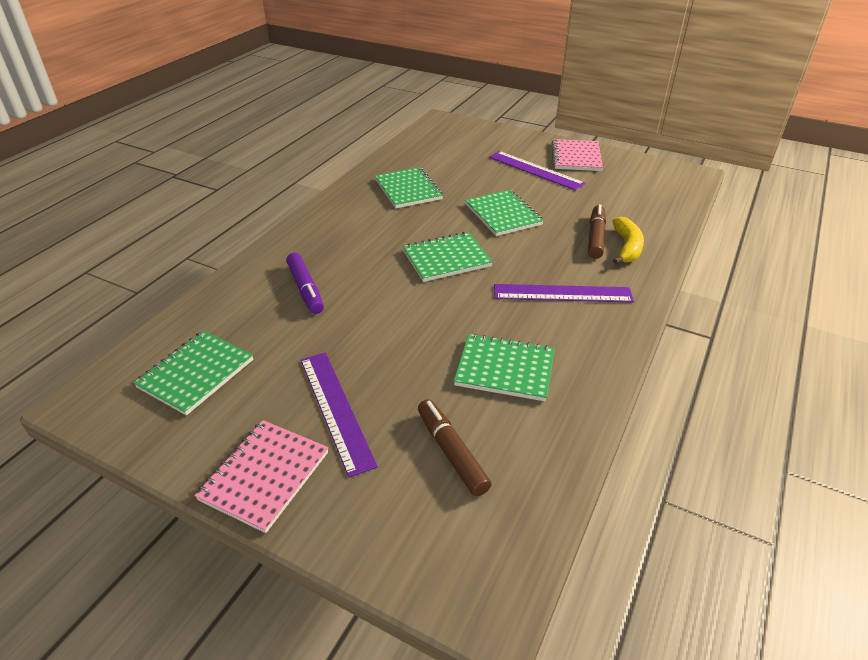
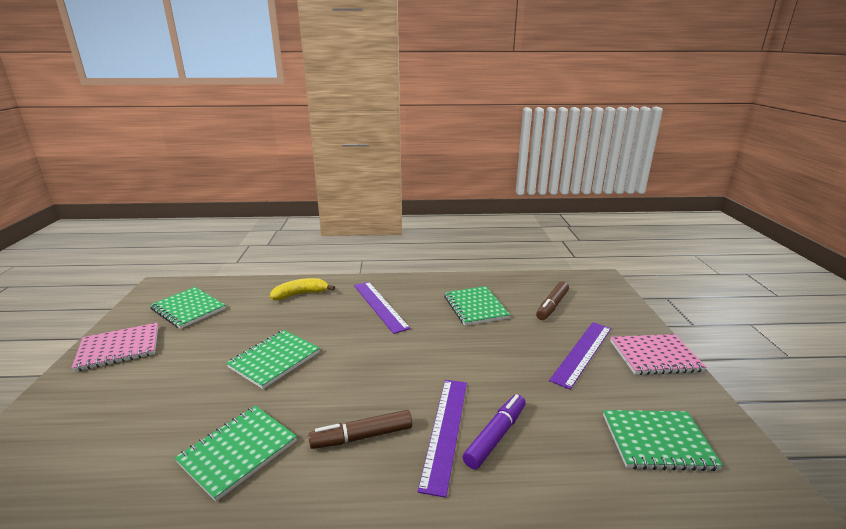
camera: 120 degrees left, 15 degrees down
(446, 259) = (375, 367): green notebook -> green notebook (188, 309)
(535, 170) = (159, 366): purple ruler -> purple ruler (445, 430)
(596, 237) = (292, 308): brown marker -> brown marker (362, 436)

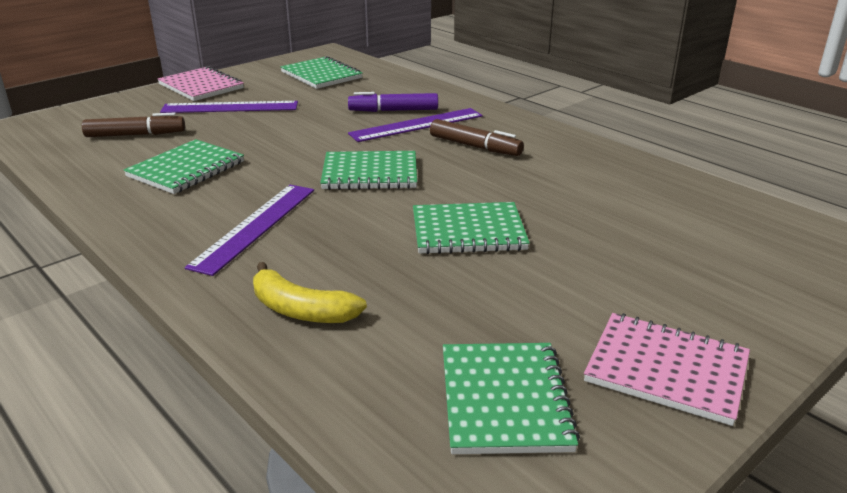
camera: 130 degrees left, 5 degrees up
(238, 452) = (577, 180): green notebook -> green notebook (370, 173)

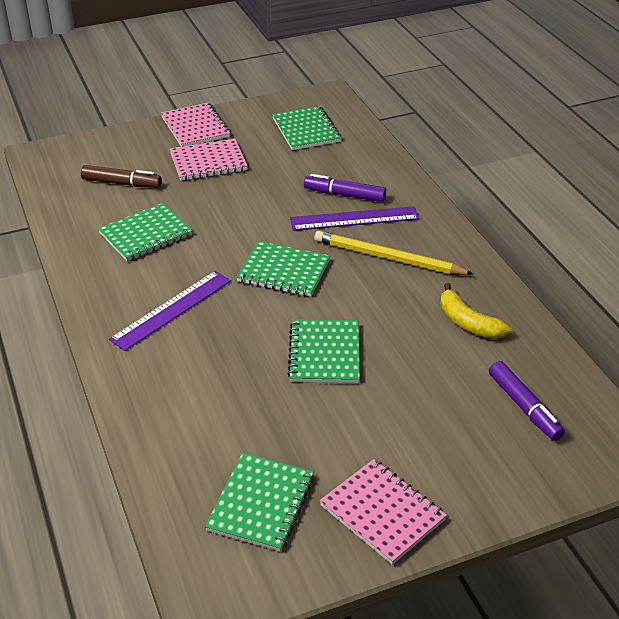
camera: 20 degrees right, 10 degrees up
(230, 107) = (208, 162): purple ruler -> pink notebook
(301, 310) = (169, 397): yellow banana -> yellow banana (468, 323)
(468, 231) = (324, 353): green notebook -> green notebook turned 75 degrees clockwise
(475, 147) = (388, 258): brown marker -> yellow pencil
(721, 234) = (524, 407): none -> purple marker

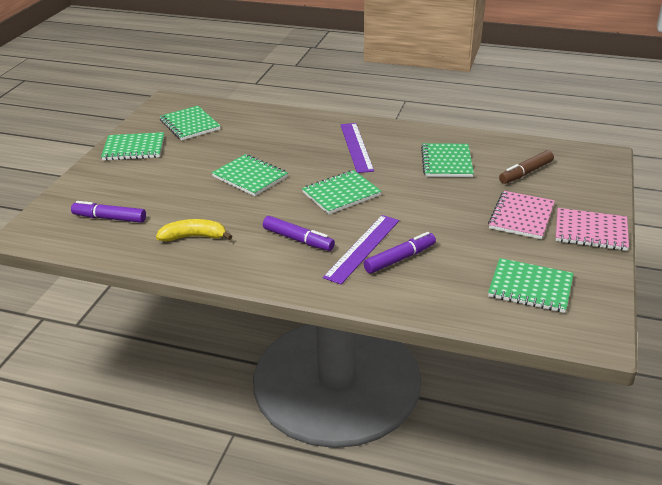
camera: 130 degrees right, 5 degrees down
(382, 513) = (134, 148): pink notebook -> green notebook
(388, 258) = (298, 239): yellow pencil -> purple marker

